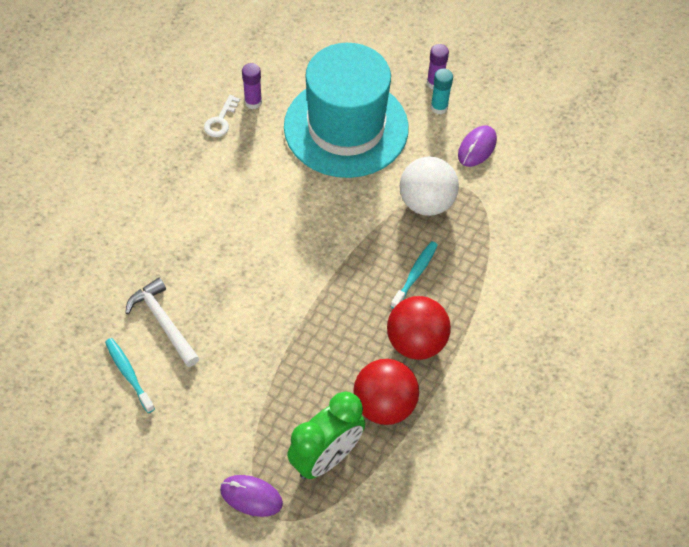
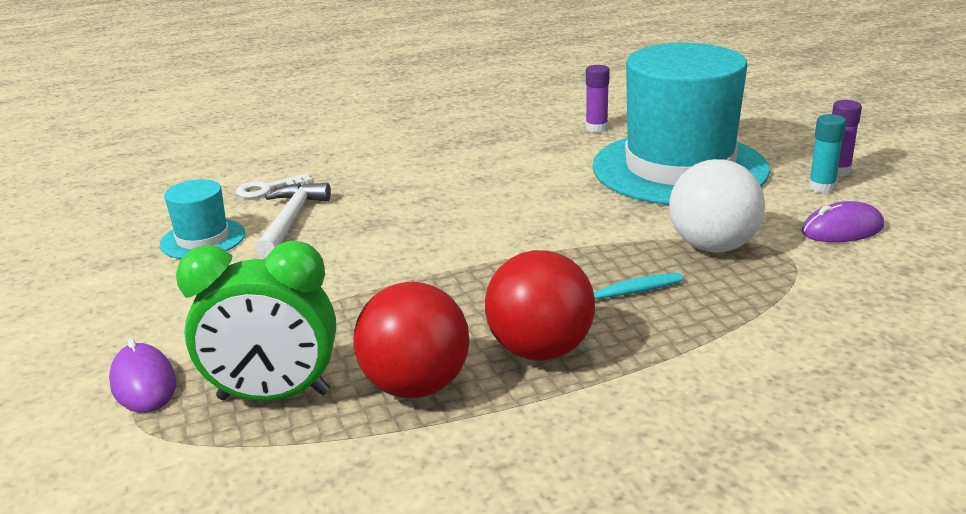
camera: 45 degrees right, 30 degrees down
(128, 374) = (203, 239): turquoise toothbrush -> turquoise hat
(221, 120) = (547, 129): white key -> white key (267, 189)

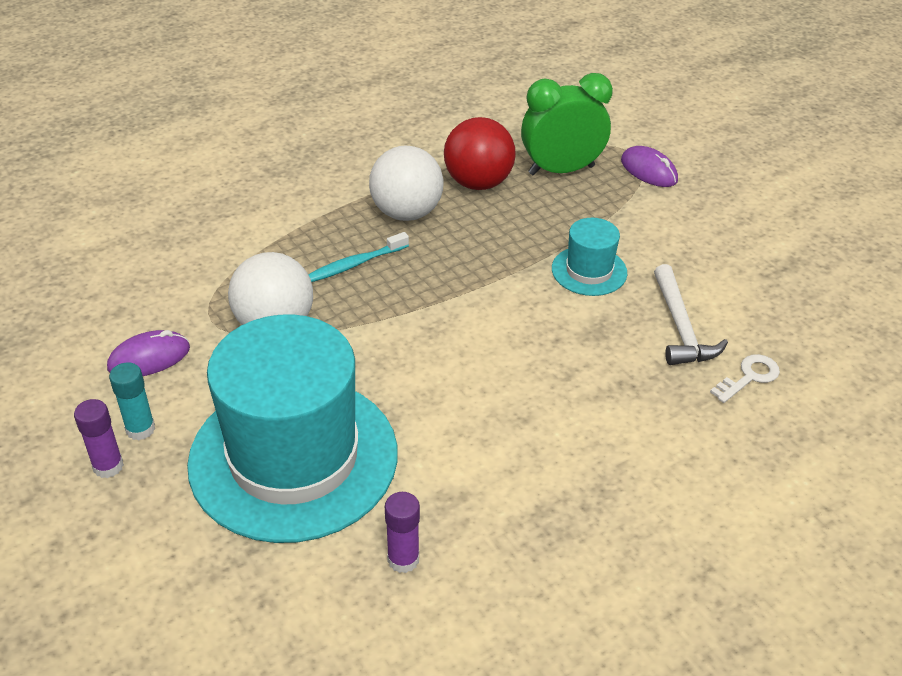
camera: 165 degrees right, 15 degrees up
(203, 239) = (740, 296): turquoise hat -> turquoise hat (589, 271)
(540, 350) = (406, 213): red ball -> white ball

